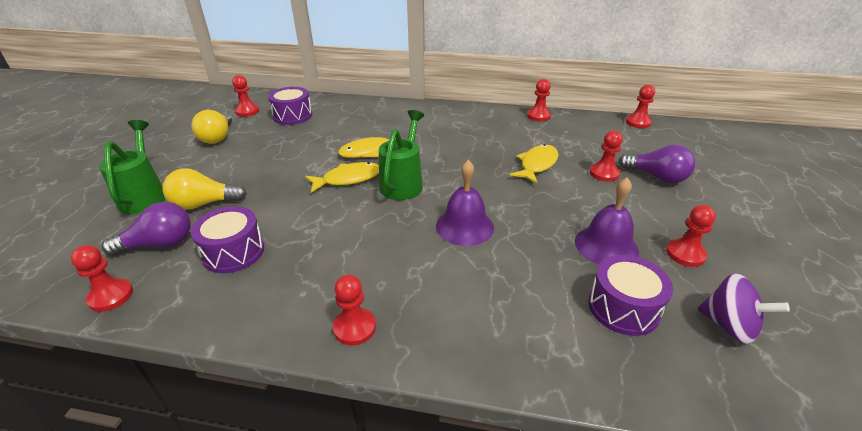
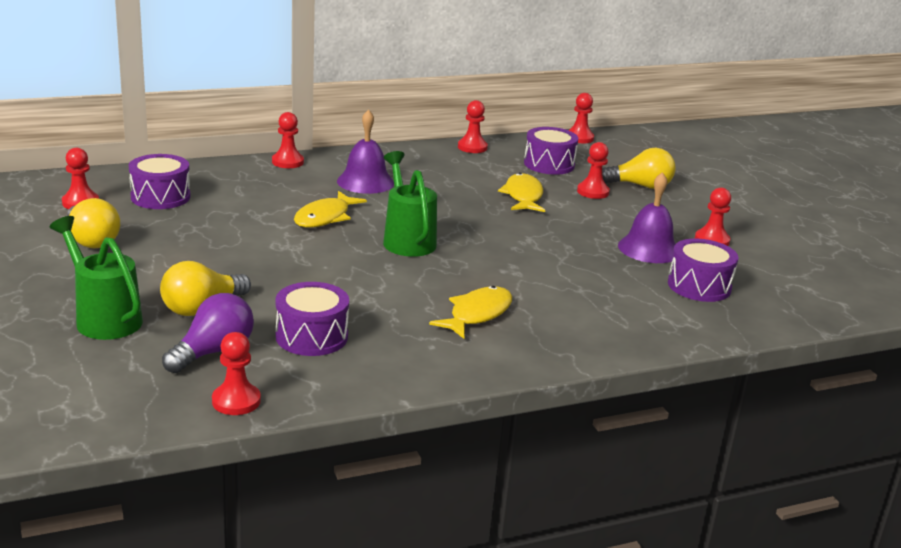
camera: 35 degrees left, 10 degrees down
(348, 179) = (340, 249): yellow fish -> yellow fish (477, 314)
(354, 327) = (511, 354): red pawn -> red pawn (287, 162)
(464, 226) = (515, 262): purple bell -> purple bell (365, 182)
(588, 141) = (549, 164): none -> purple drum
(656, 177) = (640, 186): purple light bulb -> yellow light bulb
(729, 326) = (775, 278): purple spinning top -> none

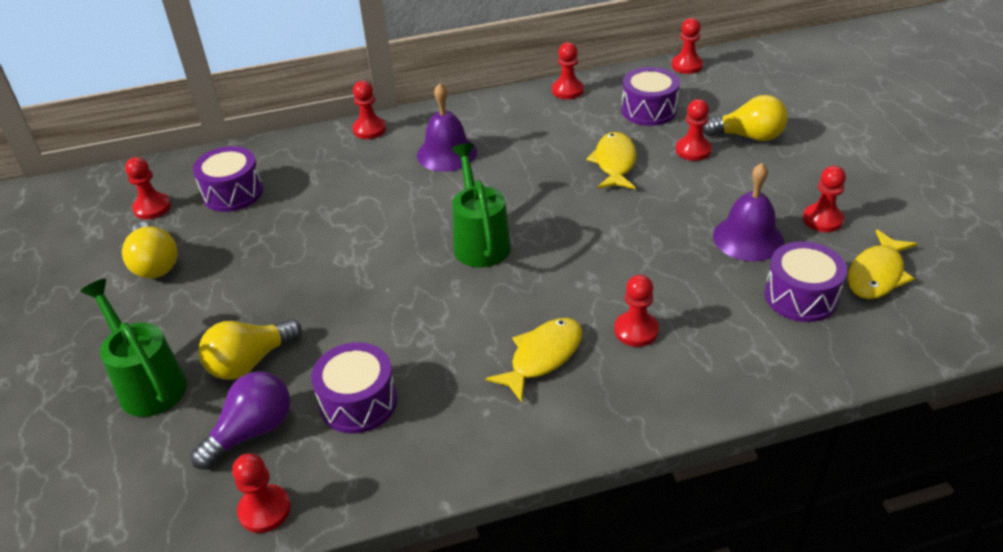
camera: 10 degrees right, 15 degrees up
(325, 217) = (397, 212): yellow fish -> yellow fish (877, 274)
(558, 301) = (636, 330): none -> red pawn

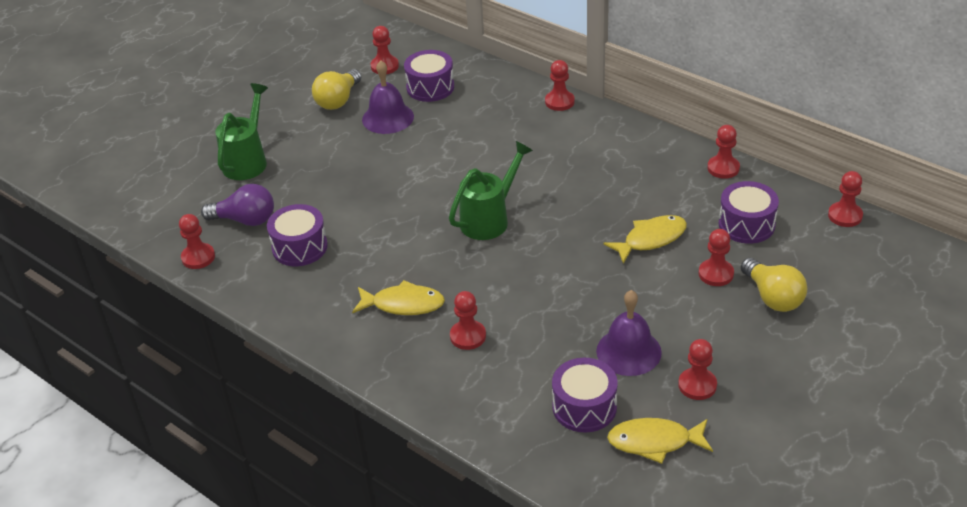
camera: 55 degrees right, 0 degrees up
(250, 362) = (294, 187): yellow light bulb -> none
(446, 153) = (571, 152): purple bell -> purple bell (388, 118)

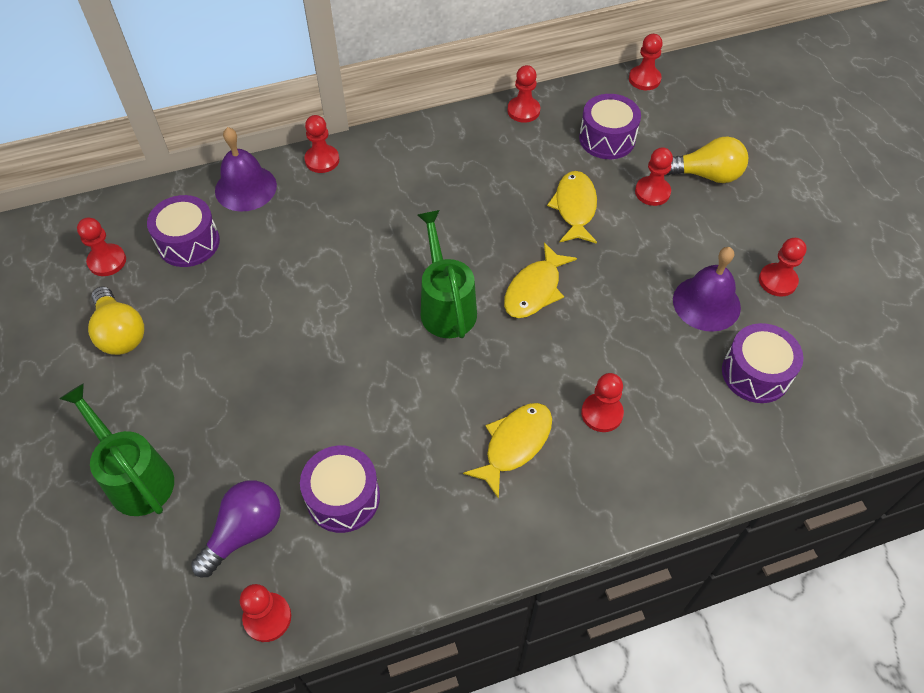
camera: 60 degrees left, 15 degrees up
(388, 118) = (201, 304): purple bell -> purple bell (245, 188)
(654, 442) = (827, 347): yellow fish -> yellow fish (535, 289)

